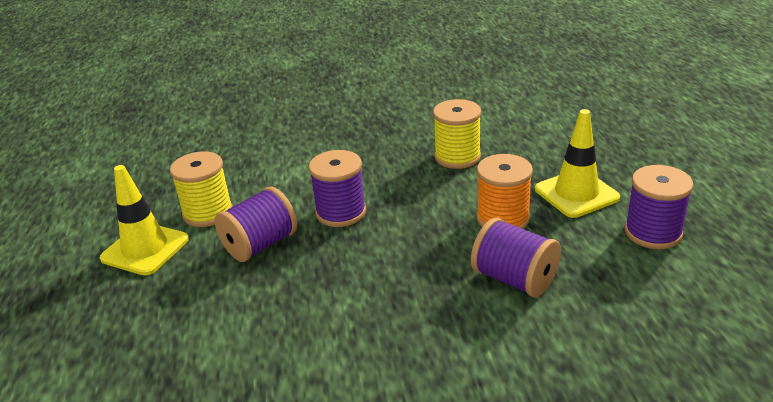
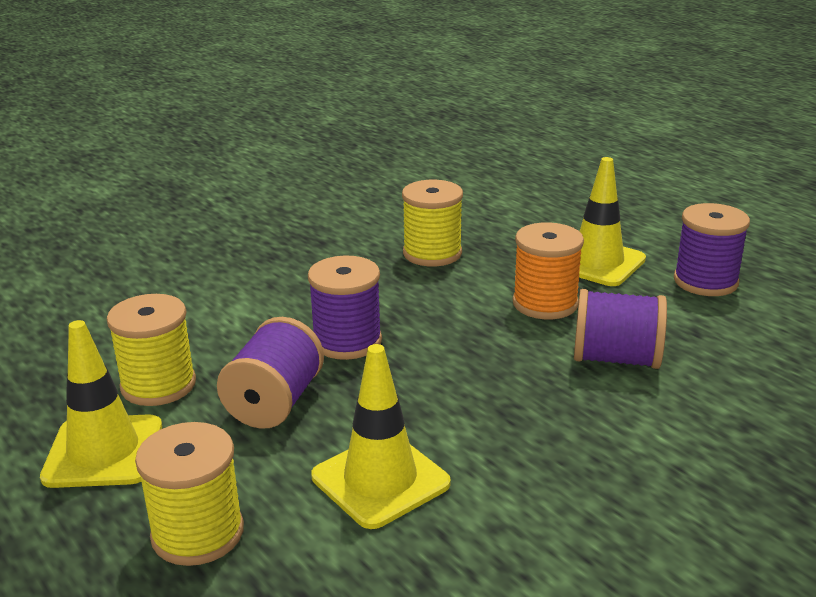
camera: 30 degrees left, 5 degrees down
(148, 319) = (197, 533): none -> yellow spool
(274, 320) = (380, 480): none -> yellow traffic cone

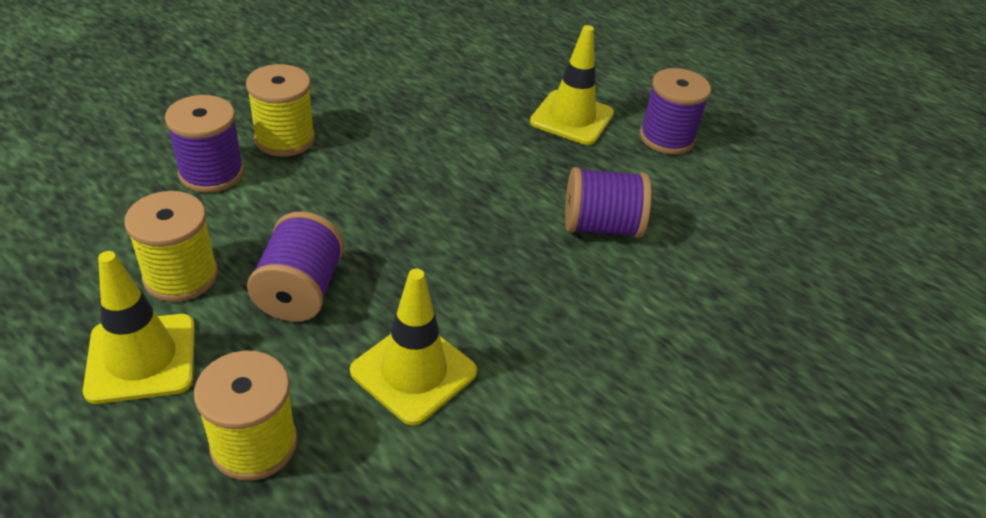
camera: 15 degrees left, 15 degrees up
(347, 341) = (357, 216): purple spool -> purple spool (211, 173)
(432, 253) = (420, 109): yellow spool -> yellow spool (284, 139)
(545, 303) = (532, 166): orange spool -> none

